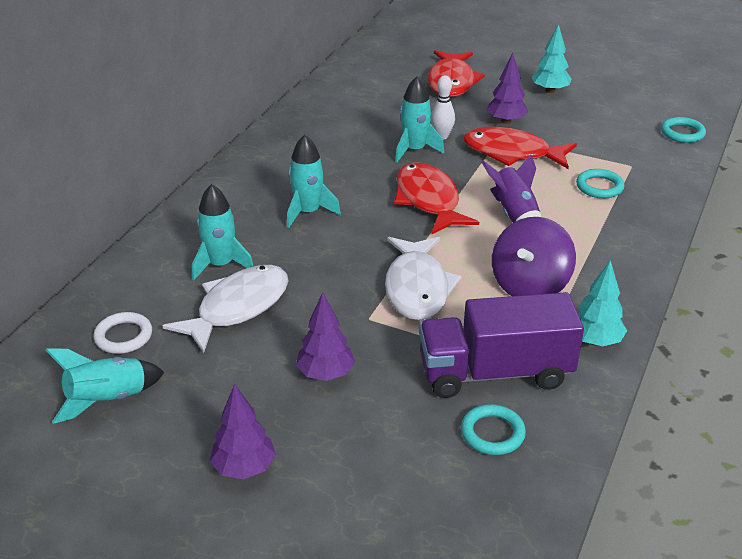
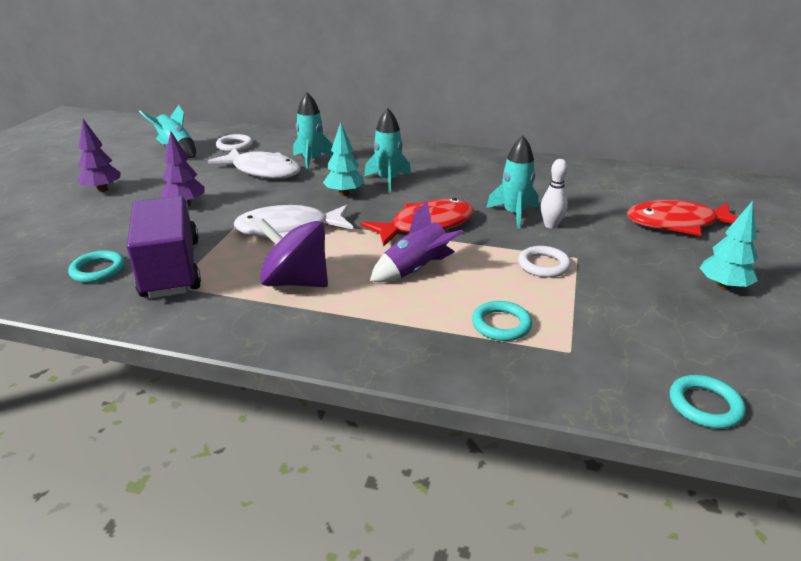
camera: 80 degrees right, 5 degrees down
(506, 121) = (614, 259): purple tree -> none
(512, 153) = (543, 265): red fish -> white ring
(595, 341) = (206, 320): turquoise tree -> turquoise tree (344, 193)

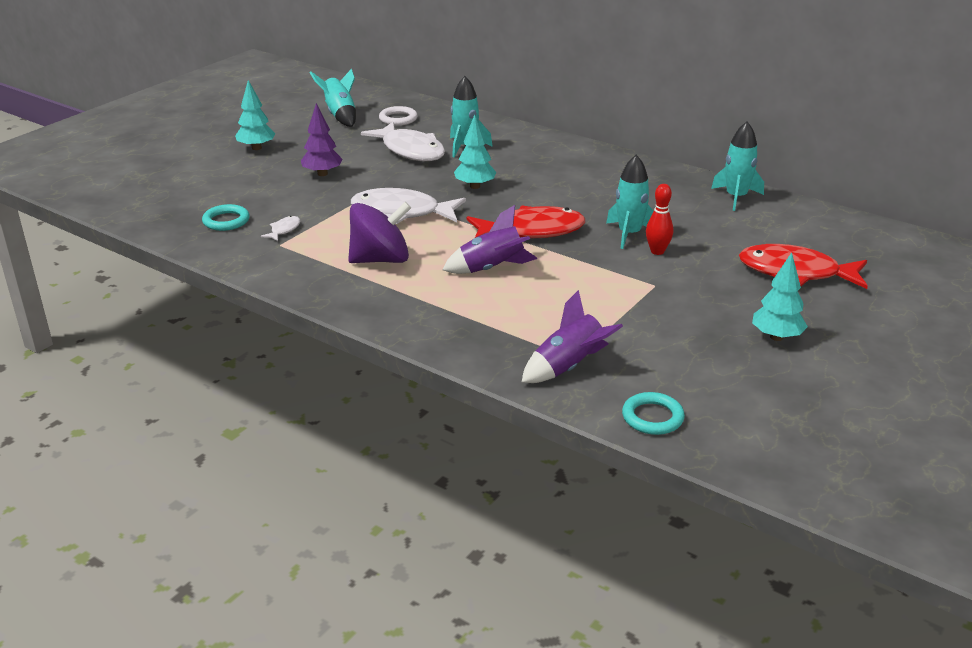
camera: 20 degrees right, 0 degrees up
(102, 190) = (256, 148): purple tree -> turquoise tree
(171, 268) = (284, 230): purple truck -> white fish
(296, 282) = (380, 259): purple spinning top -> purple spinning top turned 120 degrees clockwise
(388, 180) = (528, 179): turquoise rocket -> turquoise rocket (736, 197)
(501, 324) = (532, 326): turquoise ring -> none
(543, 265) = (615, 286): white ring -> none
(551, 225) = (657, 251): white bowling pin -> red bowling pin
(574, 364) = (568, 367): none -> purple rocket

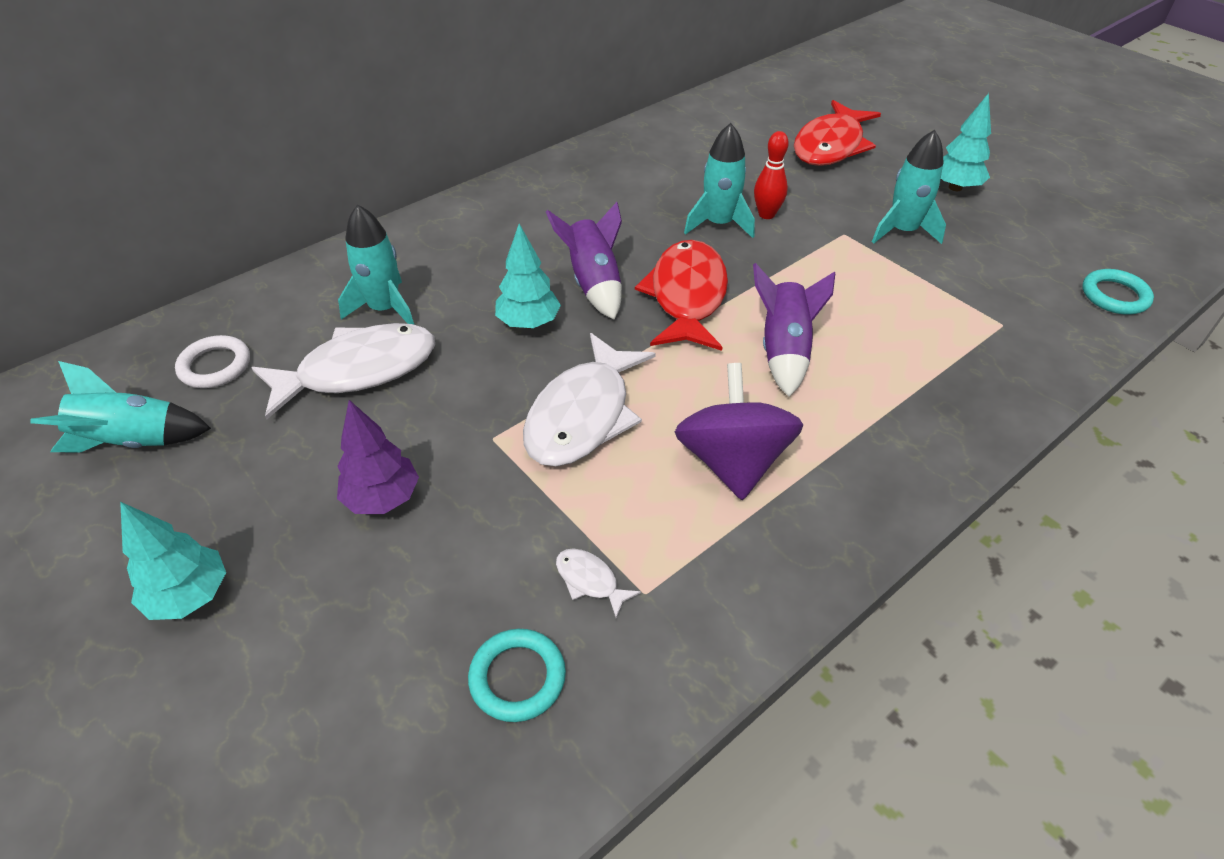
camera: 75 degrees left, 15 degrees up
(568, 367) = (1024, 333): purple rocket -> purple rocket (594, 284)
(736, 197) = (654, 136): turquoise rocket -> turquoise rocket (902, 231)

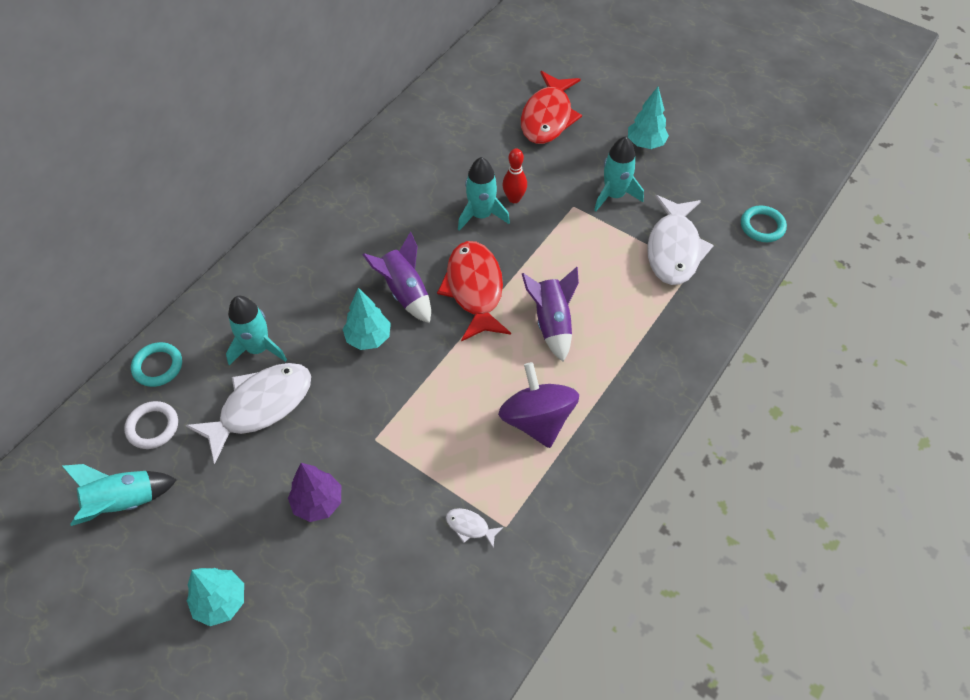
camera: 15 degrees left, 10 degrees up
(517, 677) = (445, 599): turquoise ring -> turquoise ring (158, 366)
(583, 415) = (430, 406): white fish -> white fish (673, 249)

